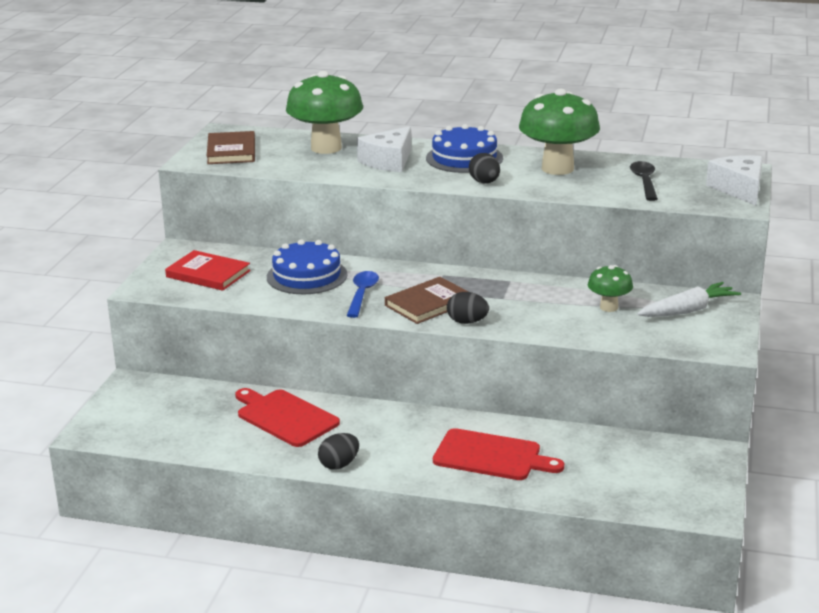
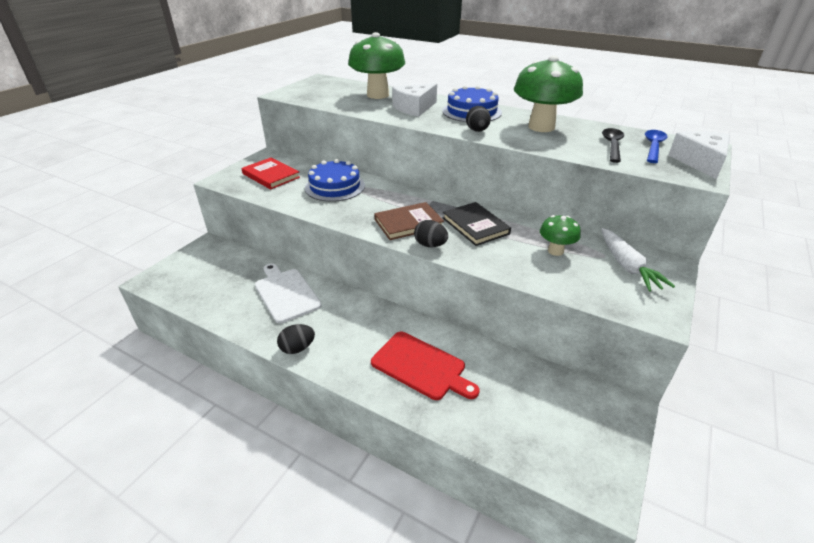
camera: 15 degrees right, 10 degrees up
(231, 151) = (314, 91): brown book -> none
(285, 417) = (286, 293): red cutting board -> white cutting board
(362, 294) = (364, 207): blue spoon -> blue spoon (653, 147)
(509, 295) = (475, 226): none -> black book
(688, 310) = (627, 266): white carrot -> white carrot turned 90 degrees clockwise

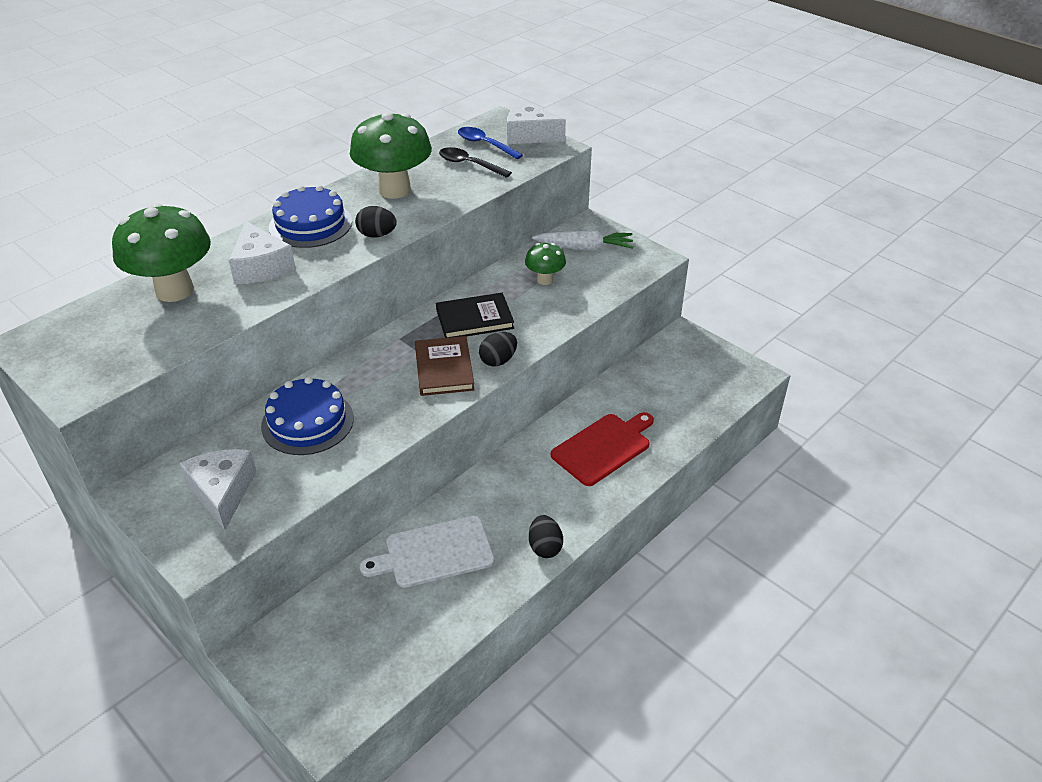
camera: 75 degrees left, 5 degrees up
(271, 175) = (222, 492): red book -> white cheese

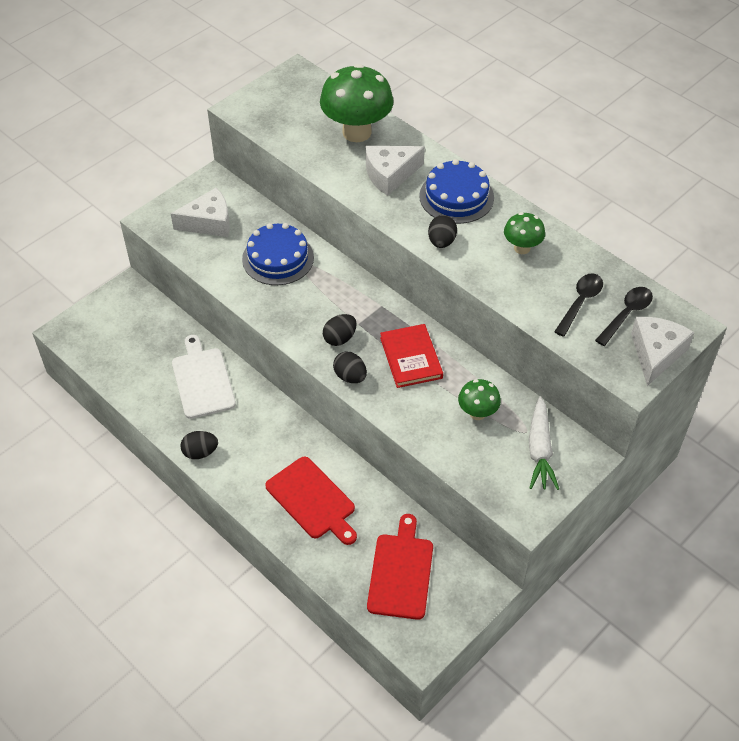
camera: 90 degrees right, 10 degrees up
(394, 190) = (522, 248): green mushroom -> green mushroom, size x0.52
(444, 368) = (340, 338): brown book -> black egg
(474, 319) = (411, 358): black book -> red book
(485, 144) = (626, 314): blue spoon -> black spoon
(678, 385) = (401, 572): none -> red cutting board

